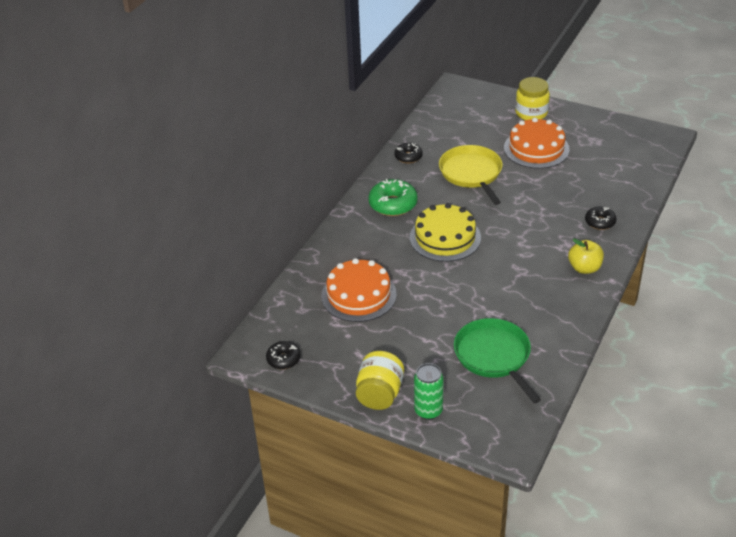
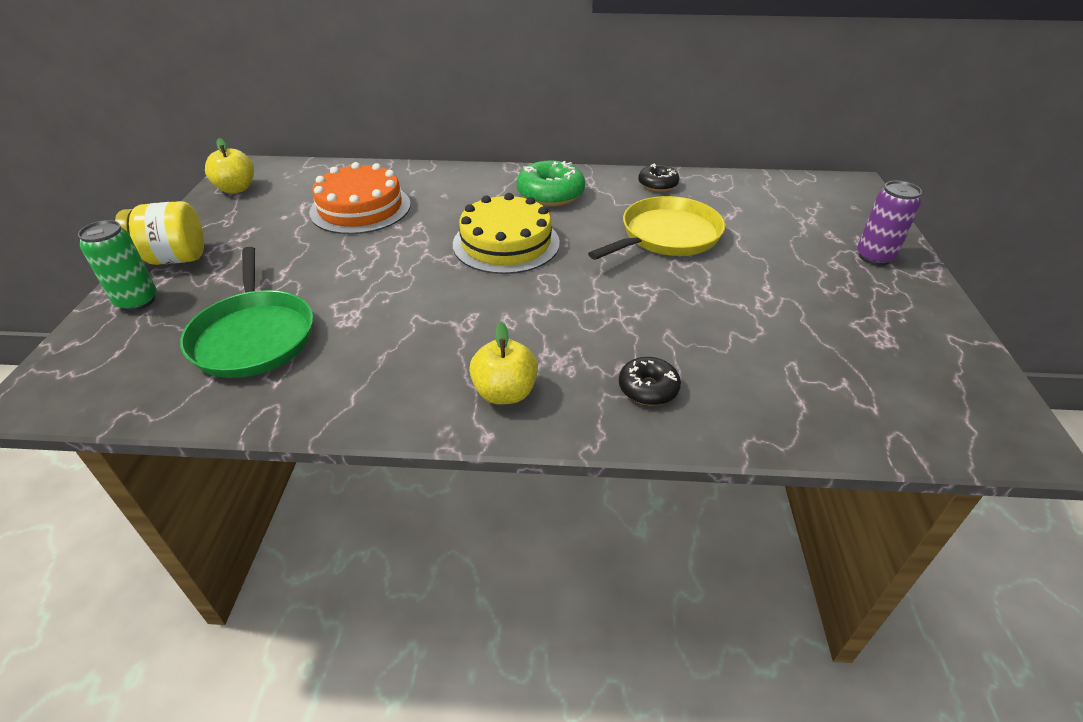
camera: 65 degrees right, 0 degrees up
(283, 359) = (236, 189): black donut -> yellow apple
(494, 356) = (253, 336): green pan -> green pan turned 120 degrees clockwise
(531, 113) = (874, 257): yellow jar -> purple can
(536, 148) = (787, 279): orange cake -> none

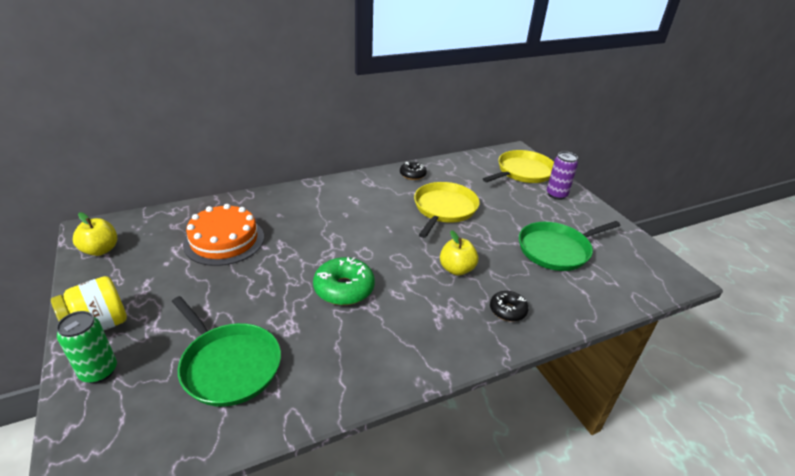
camera: 30 degrees left, 5 degrees down
(505, 393) = (433, 342): yellow apple -> yellow apple (456, 269)
(506, 243) = (352, 240): yellow cake -> none
(550, 194) = (352, 197): green donut -> green donut (344, 289)
(805, 332) = (556, 250): none -> green pan
(840, 214) = (523, 172): none -> yellow pan

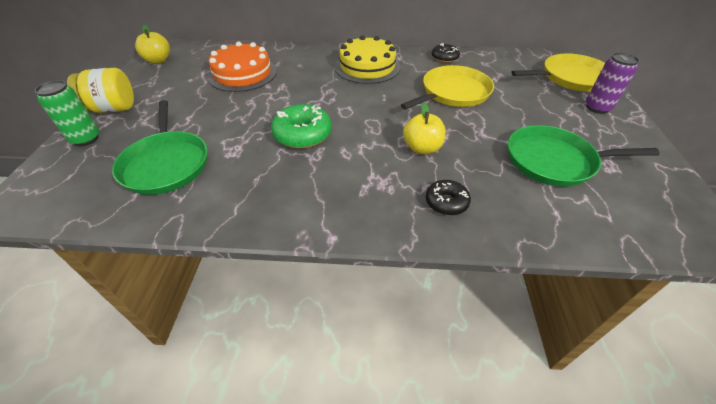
camera: 30 degrees right, 10 degrees up
(349, 200) = (367, 67): none -> yellow cake

